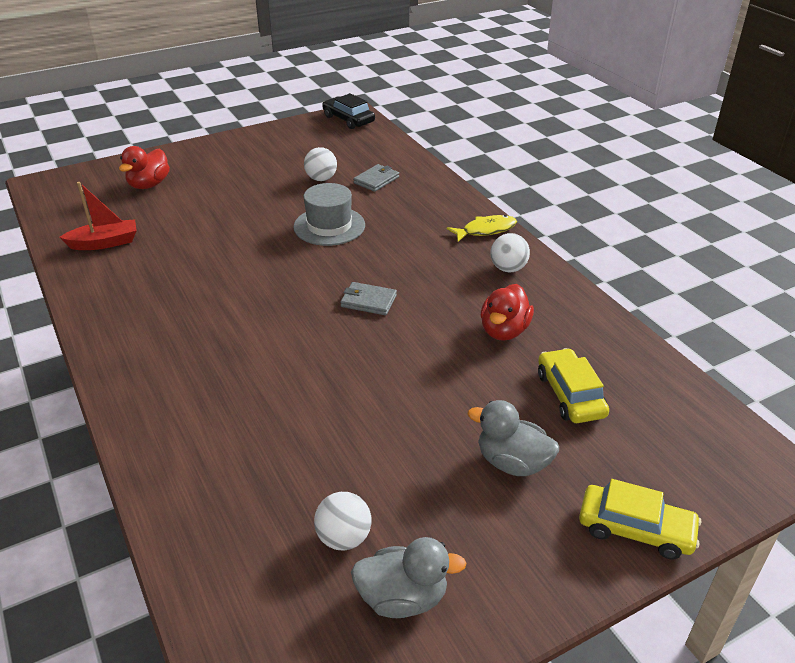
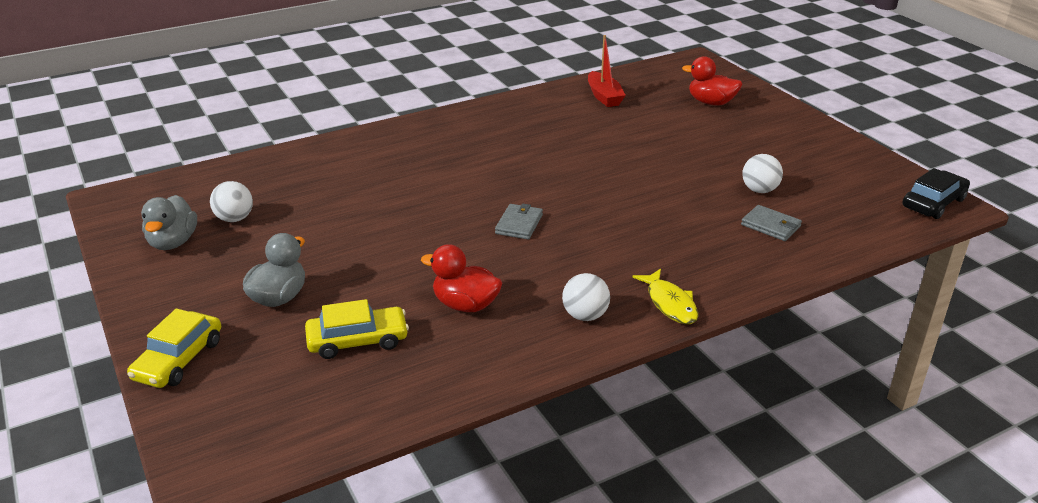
camera: 90 degrees right, 5 degrees down
(329, 226) = (656, 199): grey hat -> none

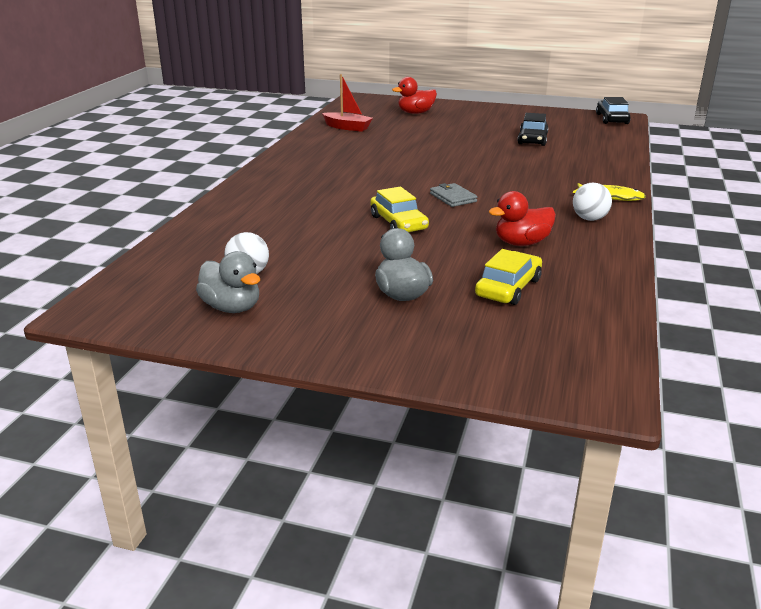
camera: 45 degrees left, 5 degrees down
(179, 359) = (422, 359): yellow car -> yellow car (398, 223)
(759, 190) = (532, 139): white ball -> black car
(771, 226) = (573, 150): grey wallet -> none

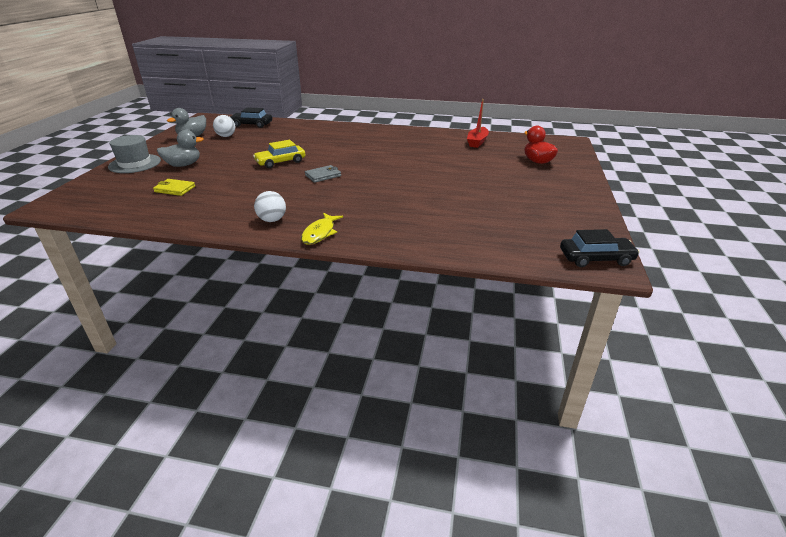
camera: 85 degrees right, 5 degrees up
(388, 345) = (135, 164): none -> grey hat
(508, 288) = (175, 189): yellow car -> yellow wallet
(521, 243) = (236, 194): red duck -> none
(532, 139) = (480, 207): black car -> black car (252, 124)

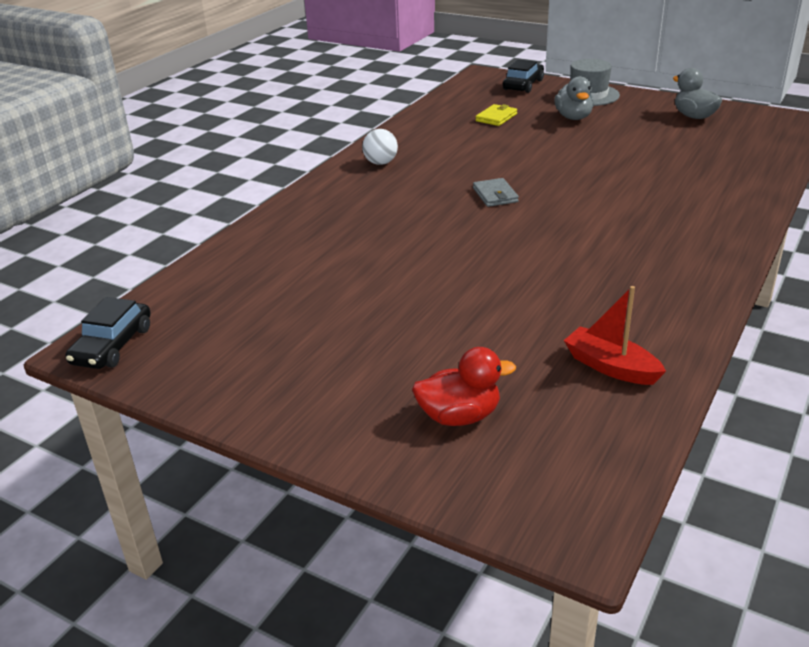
camera: 110 degrees right, 0 degrees up
(226, 136) = (692, 136): white ball -> none
(252, 124) = (755, 152): black car -> black car (523, 85)
(280, 162) = (562, 170): yellow car -> none
(320, 233) = (330, 185): yellow fish -> none

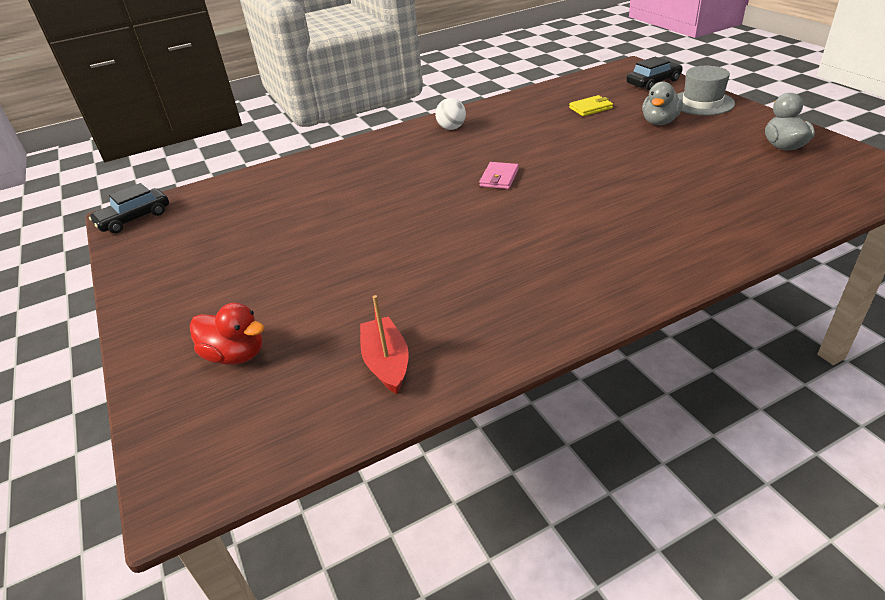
camera: 35 degrees right, 5 degrees up
(495, 195) = (499, 178): grey wallet -> pink wallet

